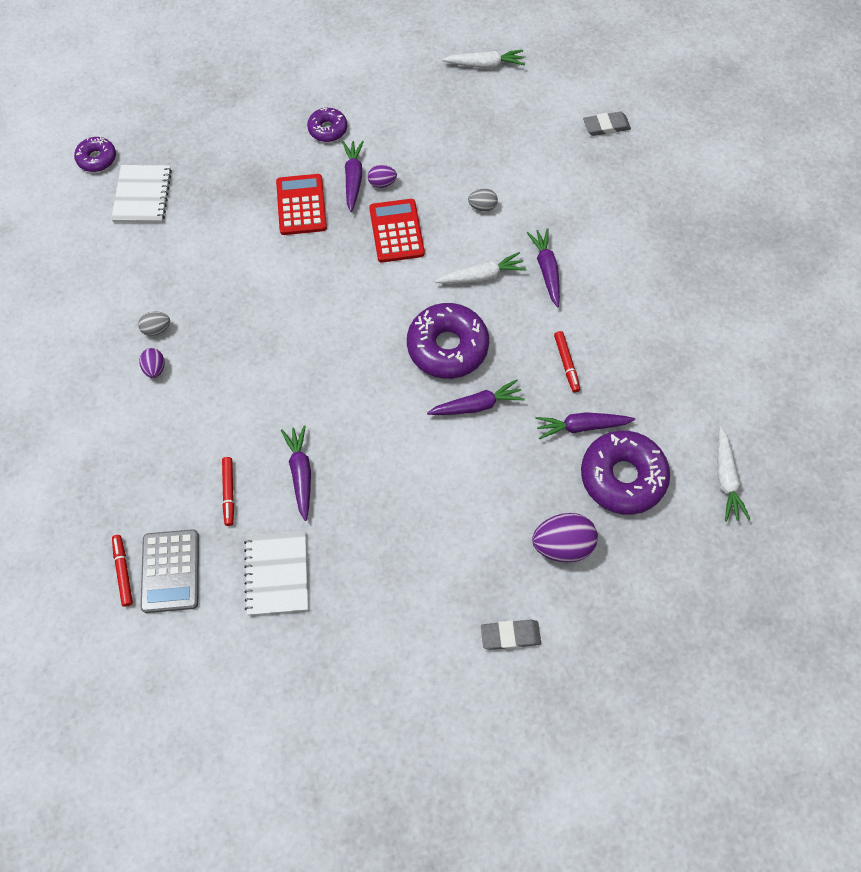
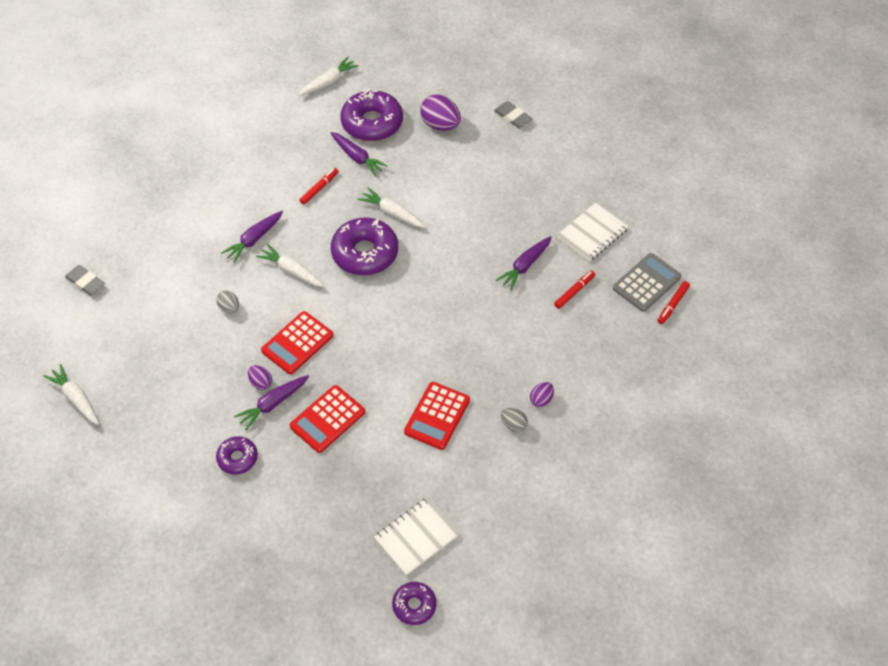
camera: 130 degrees left, 10 degrees down
(224, 280) = (437, 416): none -> red calculator
(476, 405) = (392, 213): purple carrot -> white carrot

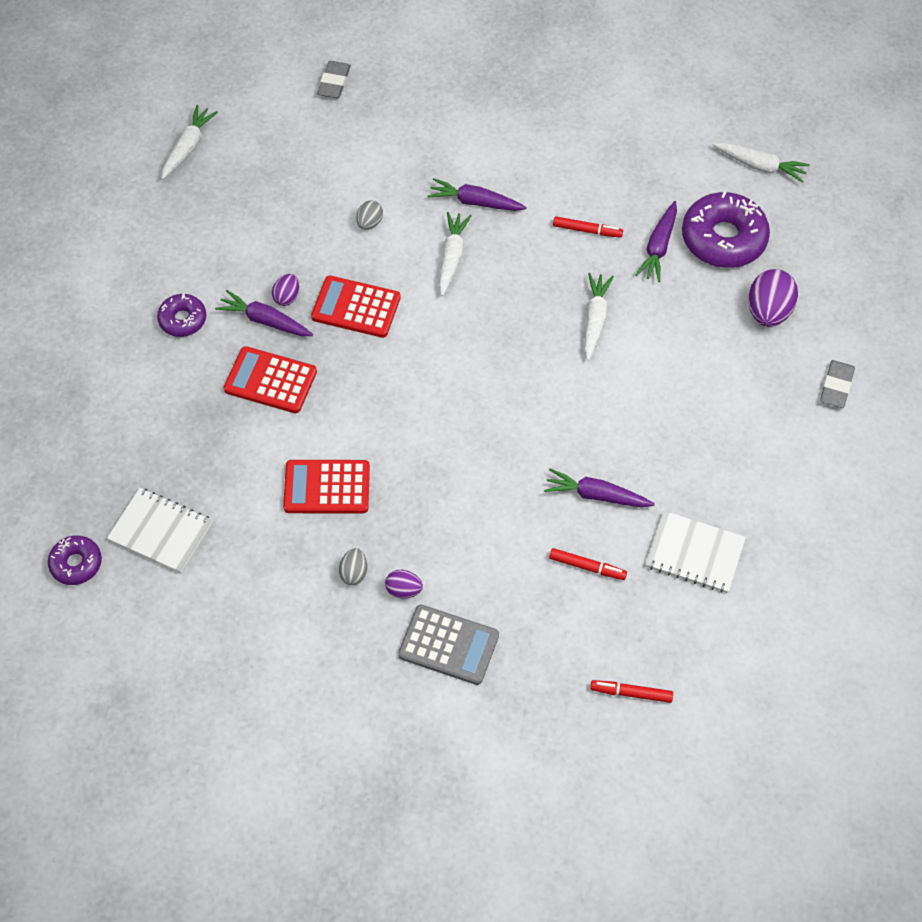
camera: 65 degrees right, 5 degrees up
(365, 253) = (518, 317): purple donut -> none
(646, 283) = (650, 648): grey calculator -> grey calculator (448, 645)

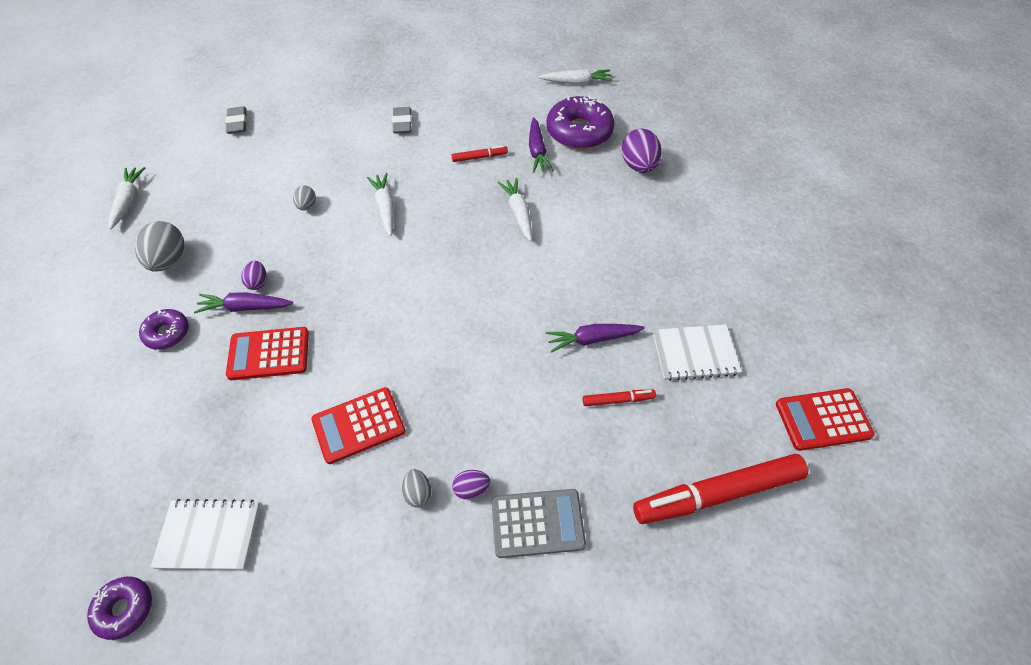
camera: 25 degrees left, 5 degrees down
(208, 236) = (168, 260): none -> grey egg
(356, 307) = (322, 270): red calculator -> red calculator (823, 419)
(475, 202) = (385, 166): purple carrot -> none
(631, 693) = (717, 494): red marker -> red marker, size x2.25
(836, 386) = (716, 197): grey eraser -> grey eraser (402, 123)

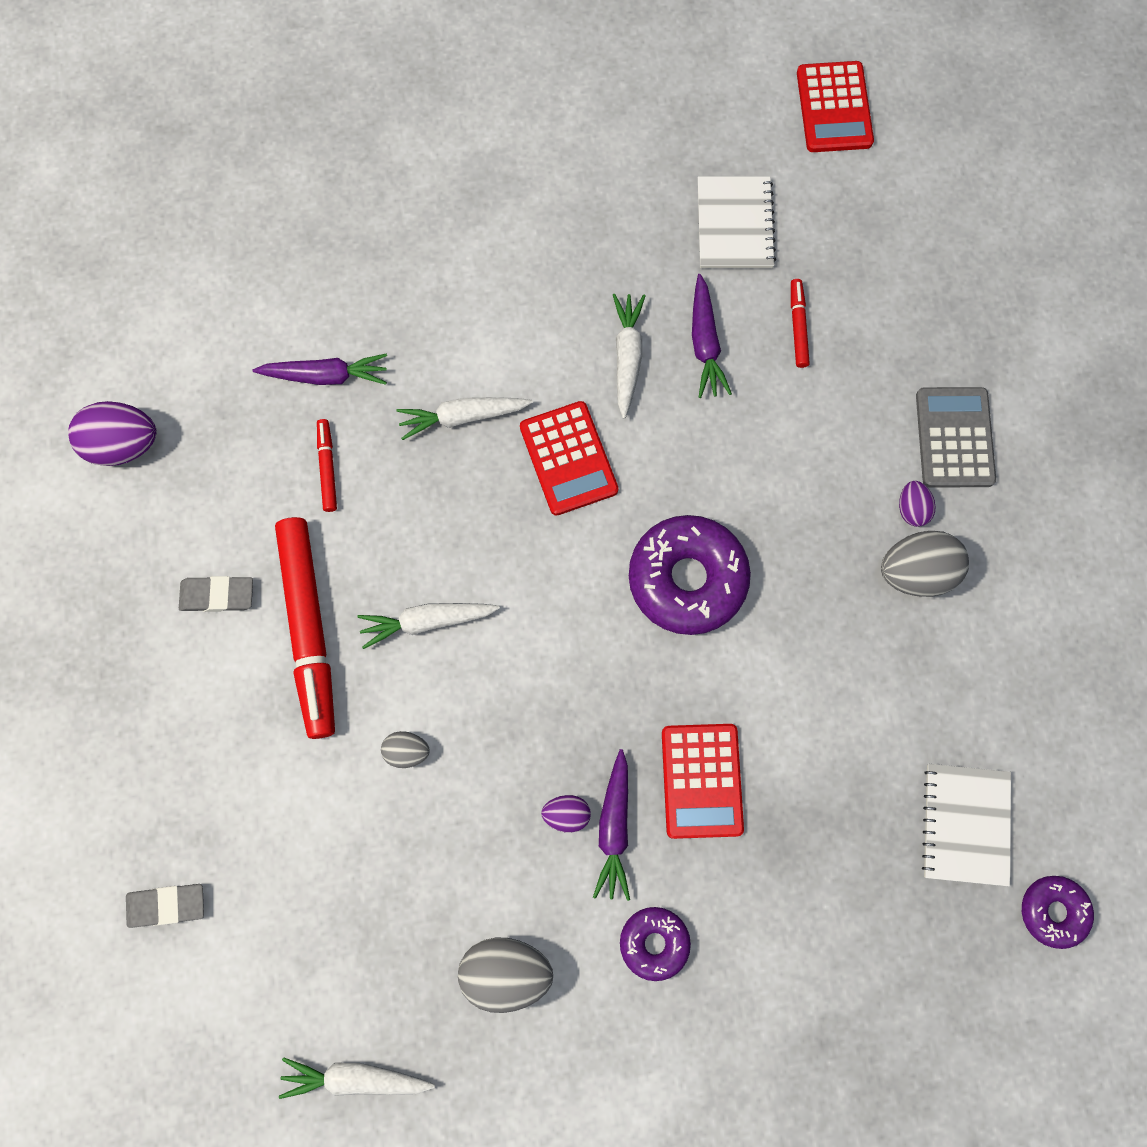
camera: 85 degrees left, 20 degrees up
(358, 425) = (821, 647): red calculator -> red calculator (568, 458)
(418, 493) = (915, 572): grey egg -> grey egg, size x1.85
(576, 82) = (156, 292): white carrot -> white carrot (627, 357)
(579, 132) = (288, 305): purple donut -> purple donut (687, 579)
(638, 166) = (382, 229): purple egg -> purple egg (124, 444)
(717, 494) = (923, 241): red marker -> red marker (309, 629)

